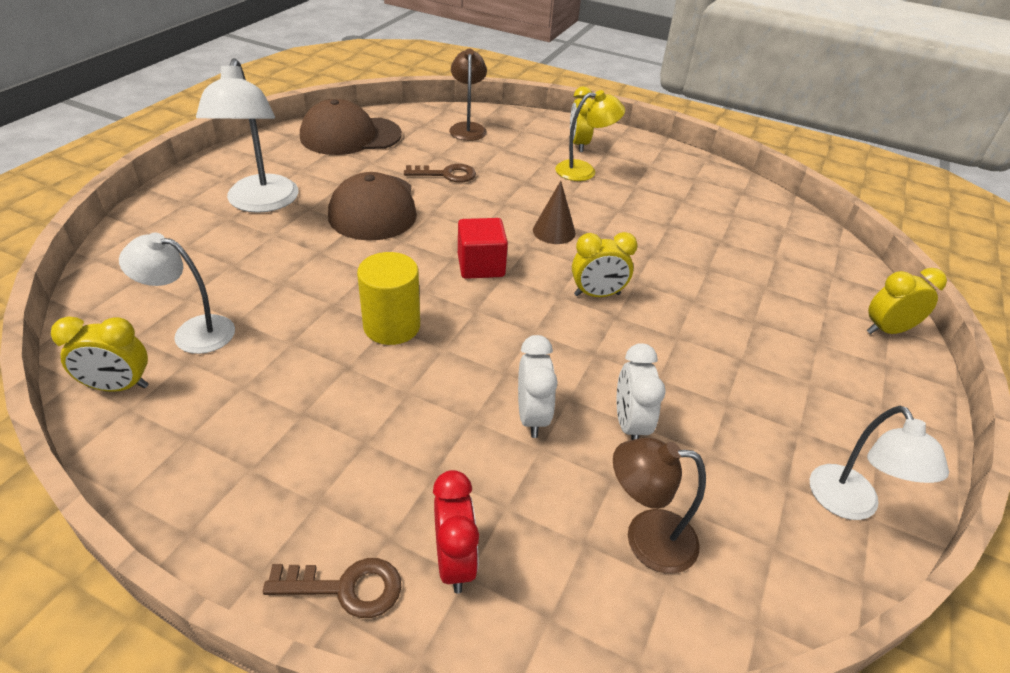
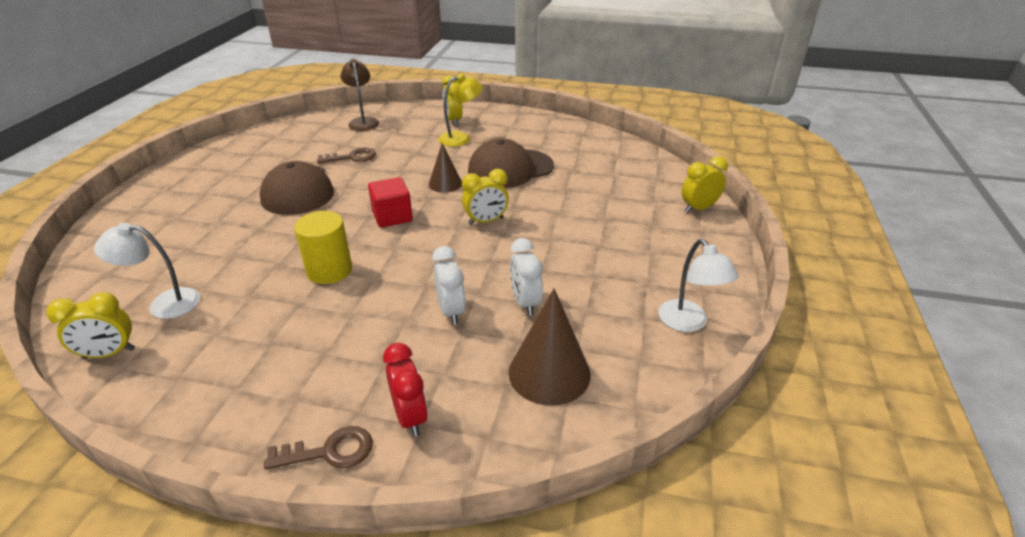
camera: 10 degrees left, 5 degrees down
(261, 203) = (201, 202): white lamp -> none
(350, 136) = (267, 141): brown cap -> brown cap (510, 169)
(646, 538) = (549, 373): brown lamp -> brown cone

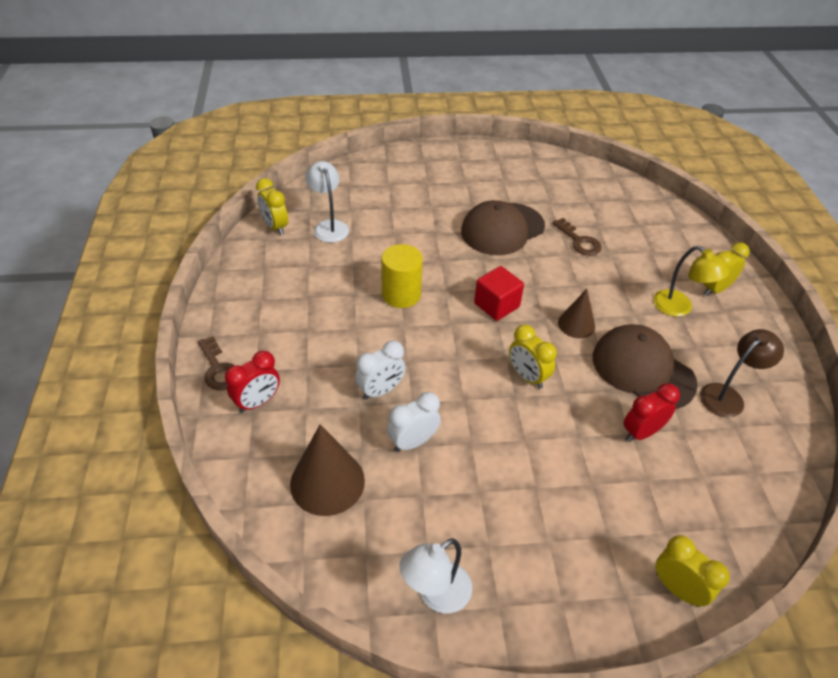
camera: 70 degrees right, 10 degrees up
(363, 122) = (654, 222): brown lamp -> brown lamp (727, 396)
(567, 186) = (641, 432): none -> red clock

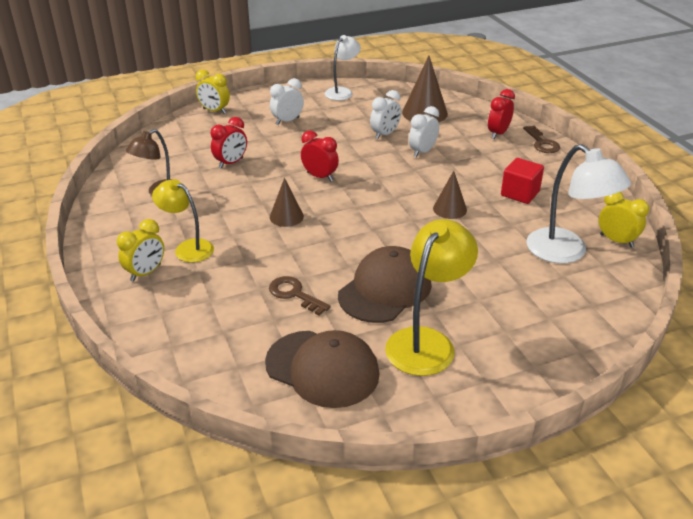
camera: 165 degrees right, 10 degrees down
(218, 369) = (542, 143): brown key -> brown key turned 150 degrees counterclockwise
(329, 226) = (566, 252): white lamp -> white lamp, size x1.54
(401, 294) = (449, 209): yellow cylinder -> brown cone
(487, 187) = (426, 342): none -> yellow lamp
(496, 305) = (362, 217): red cube -> red cube (520, 193)
(527, 377) = (320, 177): yellow clock -> red clock
(552, 519) = (287, 121): none -> white clock
(642, 370) = (227, 196): brown cap -> brown cap (322, 368)

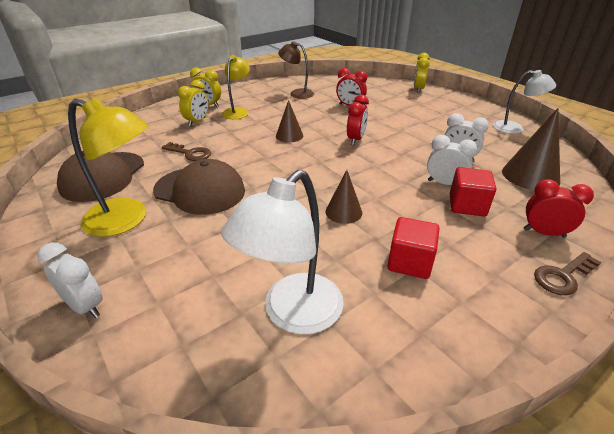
camera: 75 degrees right, 0 degrees up
(287, 121) = (432, 114): white clock -> white clock (85, 306)
(294, 294) = (190, 153): brown key -> brown key turned 90 degrees clockwise
(457, 151) = (467, 205): none -> red cube
(616, 241) = (343, 375): yellow clock -> yellow clock (197, 122)

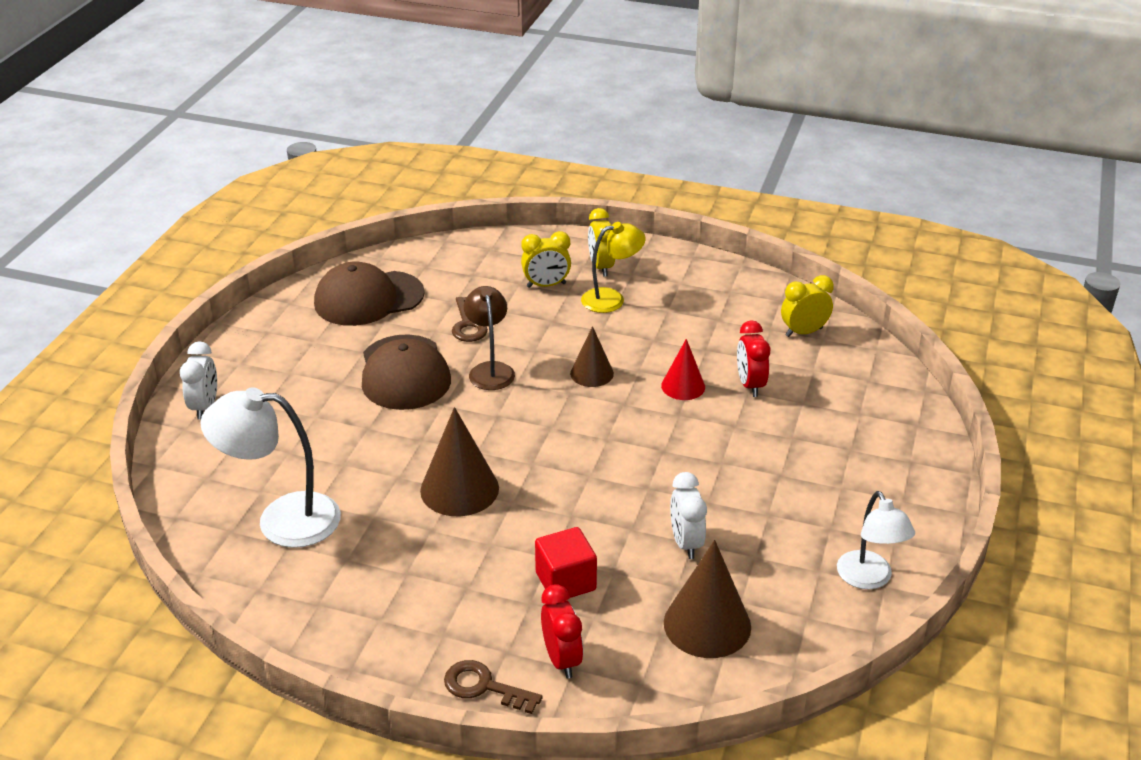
camera: 55 degrees right, 0 degrees up
(127, 220) = (317, 358): yellow lamp -> none
(297, 93) = (735, 317): brown lamp -> brown lamp (490, 370)
(331, 119) = (683, 386): none -> red cone
(343, 212) = (459, 489): brown cone -> brown cone, size x1.64
(355, 140) = (643, 432): red clock -> none
(409, 262) = (412, 567): red cube -> none
(418, 89) = (914, 429): yellow clock -> yellow clock (803, 332)
(444, 183) = (602, 548): white clock -> none

